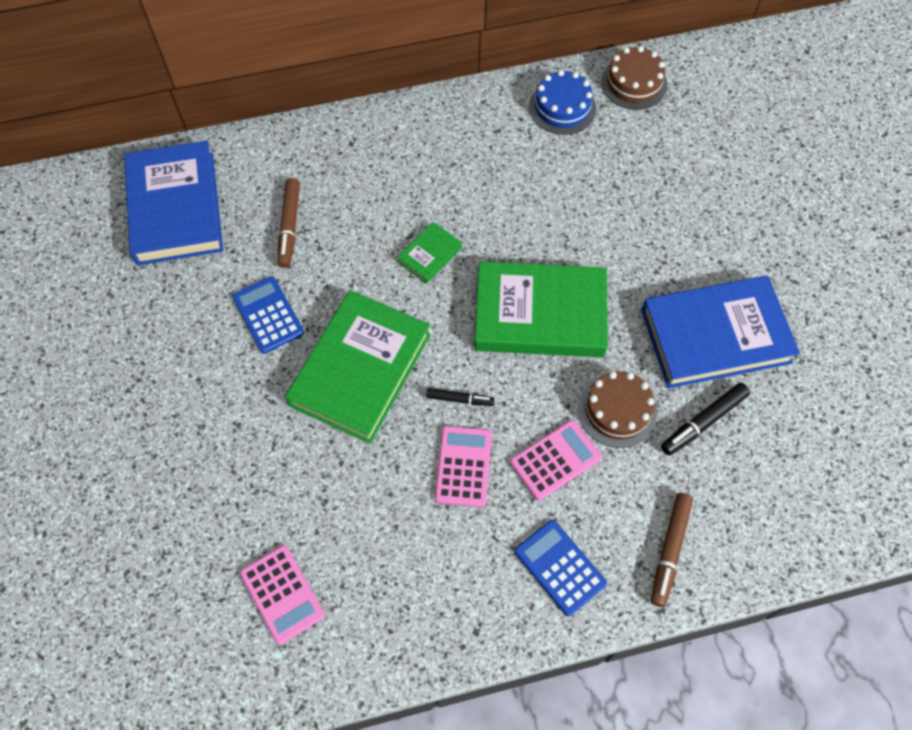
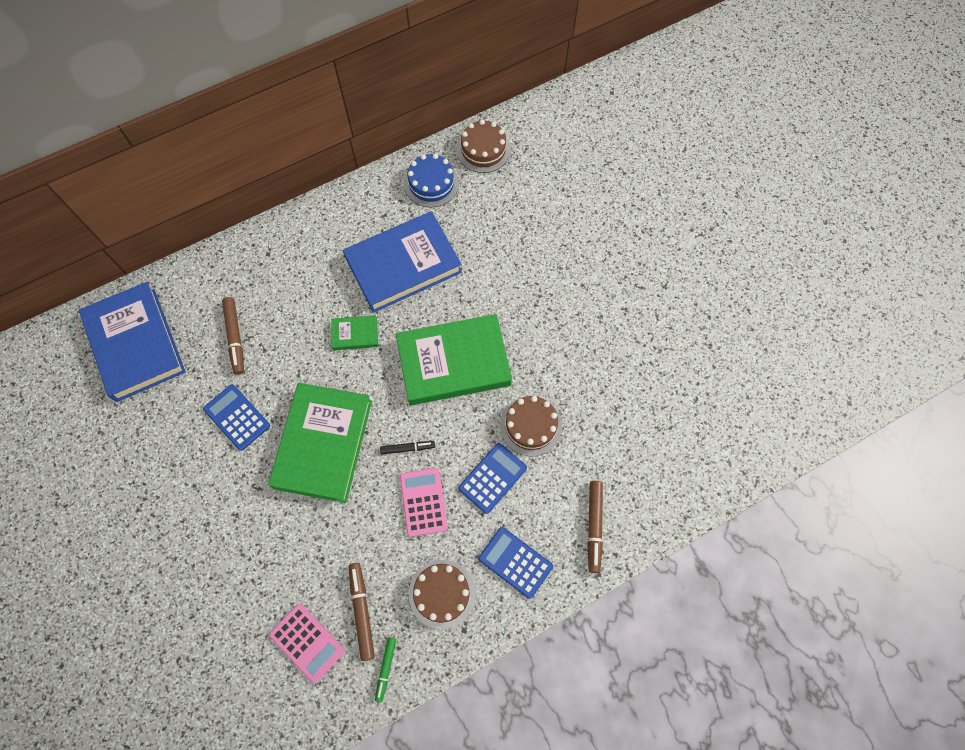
camera: 15 degrees left, 5 degrees up
(357, 575) = (362, 611): none -> brown marker
(368, 651) = (386, 669): none -> green marker
(429, 255) = (355, 334): green book -> green book turned 60 degrees clockwise
(459, 581) = (442, 594): none -> brown cake
(555, 460) = (492, 478): pink calculator -> blue calculator
(703, 422) = (597, 418): black marker -> none
(715, 336) = (591, 347): blue book -> blue book (403, 265)

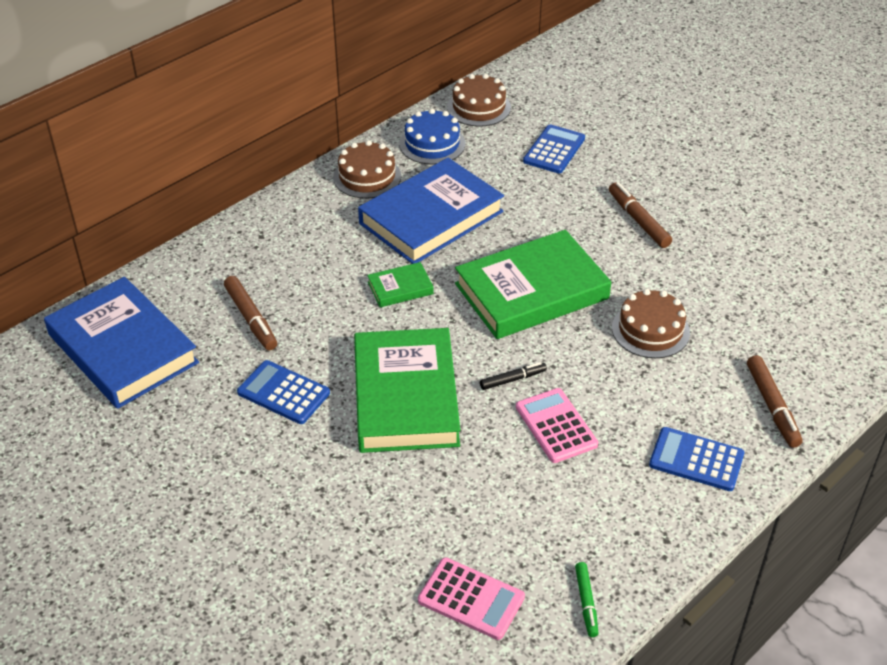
camera: 15 degrees left, 25 degrees down
(362, 611) = (528, 550): brown marker -> brown marker (638, 220)
(442, 594) = (621, 510): brown cake -> brown cake (367, 177)
(492, 478) = (629, 386): blue calculator -> blue calculator (554, 150)

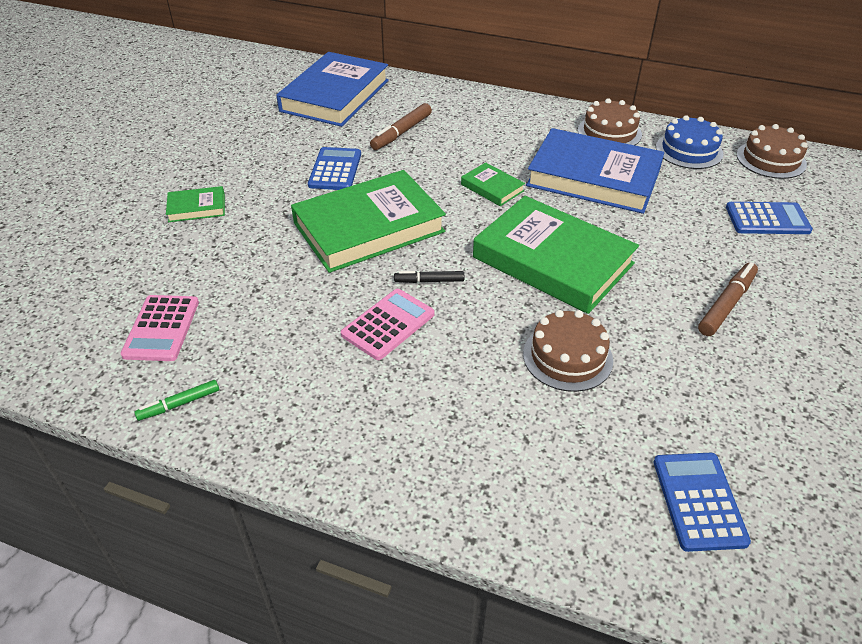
camera: 65 degrees right, 0 degrees up
(274, 530) = (197, 208): none -> green book
(513, 379) = (429, 281): black marker -> black marker turned 135 degrees clockwise
(696, 459) = (402, 442): blue calculator -> blue calculator (699, 501)
(772, 406) = (525, 493): brown marker -> none

